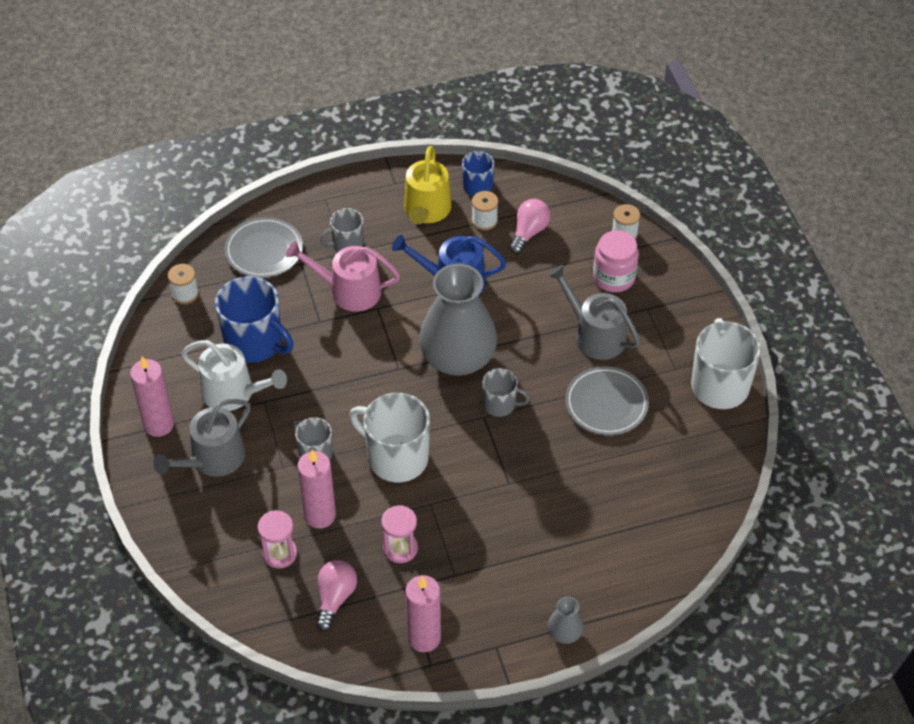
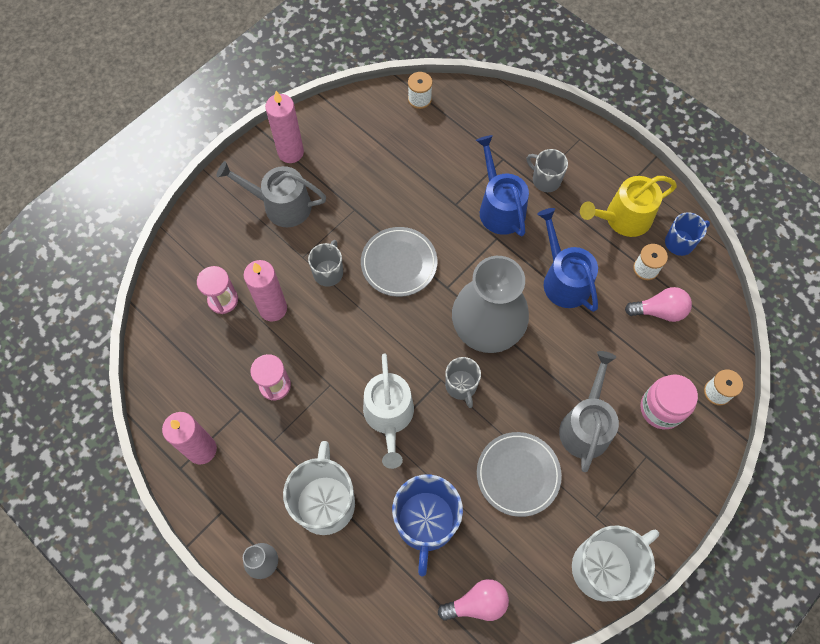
camera: 60 degrees right, 15 degrees up
(233, 392) = (349, 184): white watering can -> white watering can (389, 416)
(255, 342) = (405, 171): blue mug -> blue mug (426, 522)
(264, 250) = (497, 126): grey plate -> grey plate (399, 263)
(335, 598) = (204, 362): pink light bulb -> pink light bulb (477, 603)
(349, 291) = (499, 208): pink watering can -> blue watering can
(396, 458) = (359, 334): white mug -> white mug (325, 502)

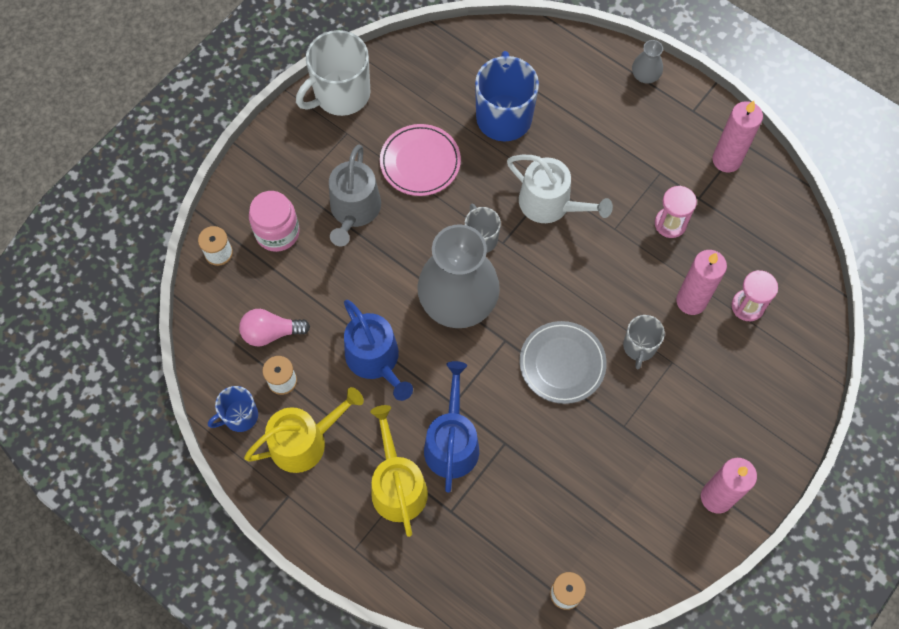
camera: 175 degrees right, 0 degrees up
(281, 205) = (711, 424): grey watering can -> none
(325, 502) = (599, 125): white mug -> none
(389, 416) = (550, 204): white watering can -> white watering can turned 135 degrees clockwise
(477, 603) = (452, 60): pink light bulb -> none
(499, 208) = (452, 443): blue watering can -> blue watering can turned 150 degrees counterclockwise
(518, 474) = (420, 162): grey plate -> pink plate
(545, 180) = (397, 486): grey mug -> yellow watering can

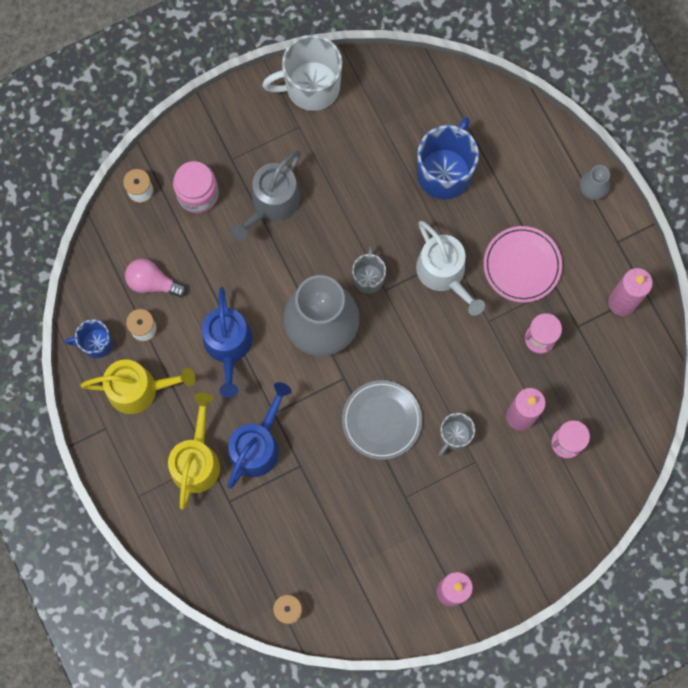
camera: 25 degrees right, 10 degrees up
(420, 162) = (350, 183): pink plate -> pink plate (522, 265)

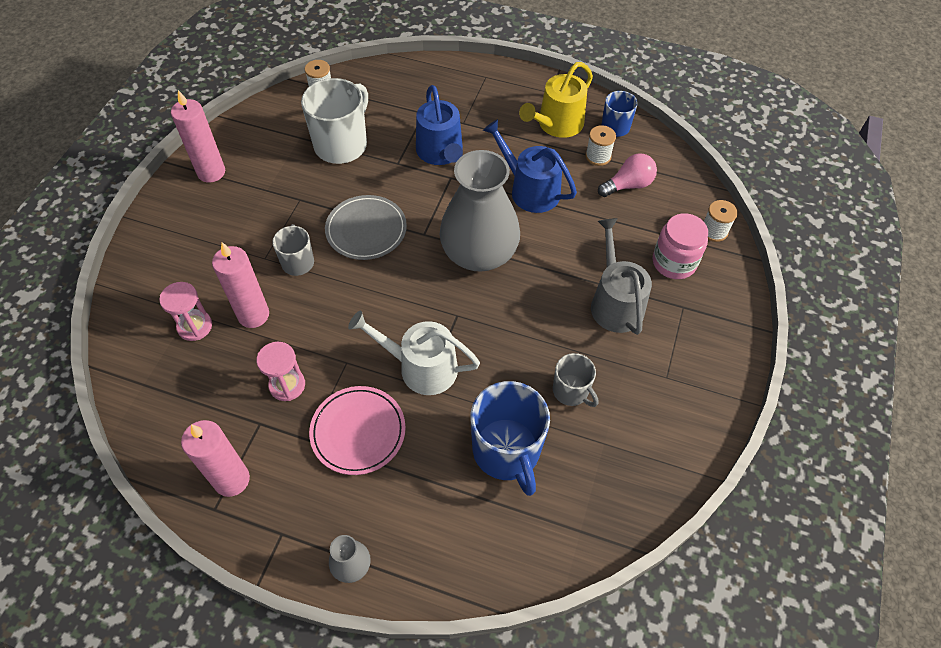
camera: 135 degrees right, 20 degrees down
(196, 460) = (471, 117): yellow watering can -> none
(311, 86) = (698, 419): white mug -> white mug (342, 144)
(368, 277) = (480, 313): grey mug -> grey mug (571, 391)

